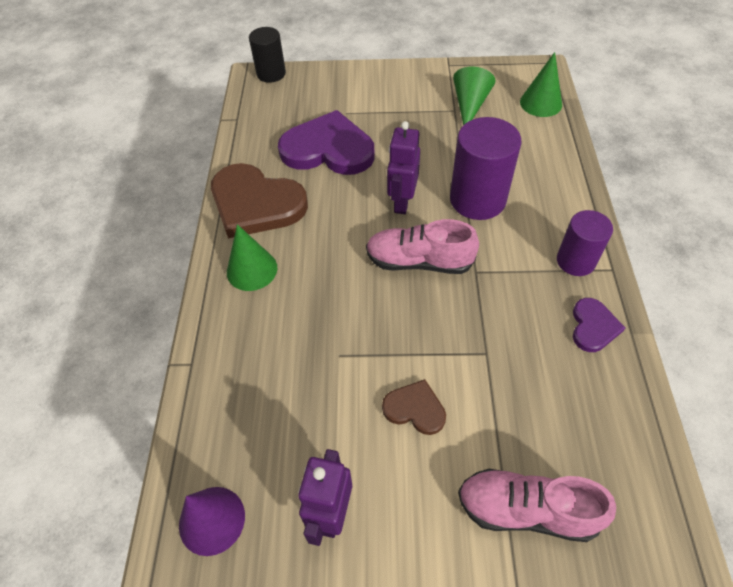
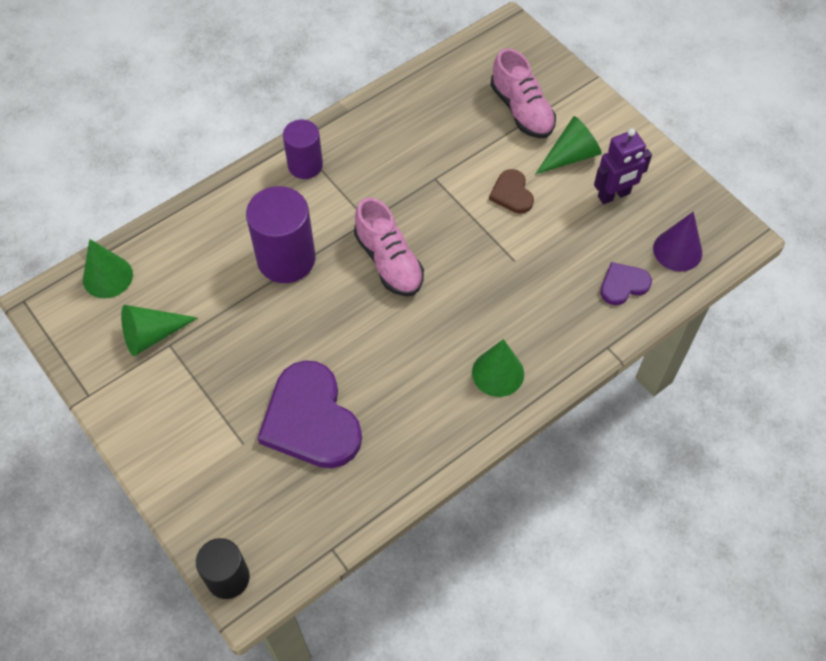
camera: 130 degrees left, 5 degrees up
(256, 204) = (429, 428): brown heart -> none
(402, 202) = (333, 312): purple robot -> none
(419, 511) = (570, 156): none -> green cone
(593, 326) = (361, 131): purple heart -> purple heart (623, 285)

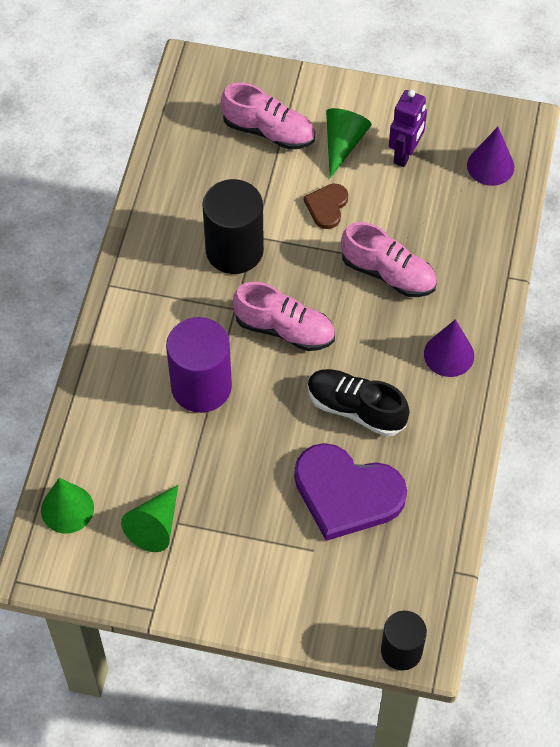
camera: 40 degrees left, 0 degrees up
(305, 165) = (137, 299): purple cylinder -> none
(382, 360) = (356, 409): none -> black shoe
(409, 178) = (234, 250): none -> black cylinder
(498, 373) = (449, 354): green cone -> purple cone
(510, 276) = (388, 273): none -> pink shoe
(512, 193) = (327, 206): brown heart -> brown heart turned 75 degrees clockwise
(623, 285) = (476, 221): purple heart -> none

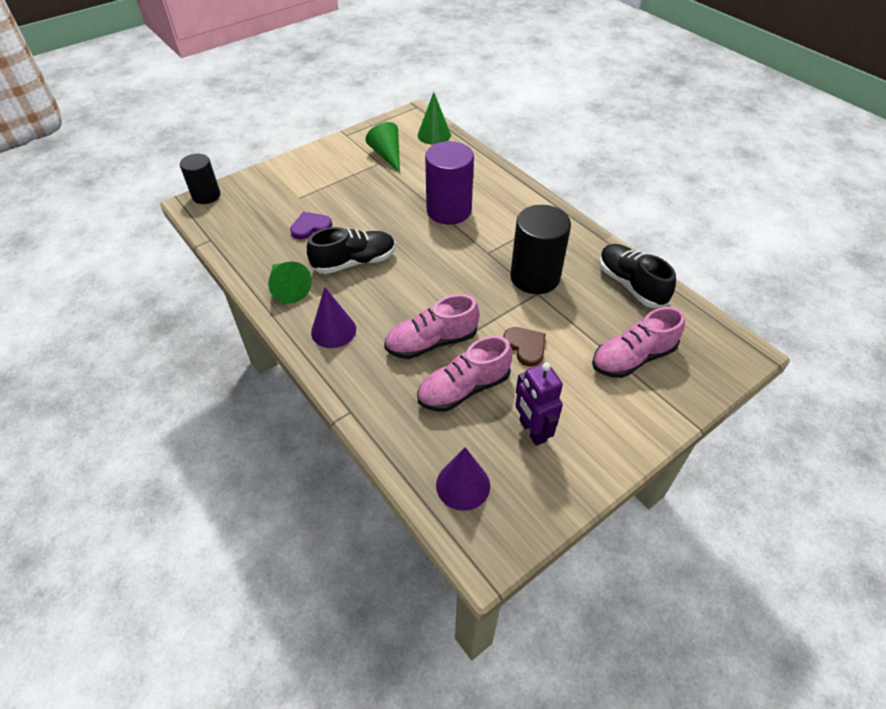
camera: 130 degrees right, 10 degrees down
(176, 175) = (630, 285): none -> black shoe
(285, 329) = (447, 265): pink shoe -> pink shoe (463, 389)
(343, 144) = (580, 396): green cone -> green cone (288, 288)
(346, 493) = (310, 227): purple heart -> purple heart, size x0.49

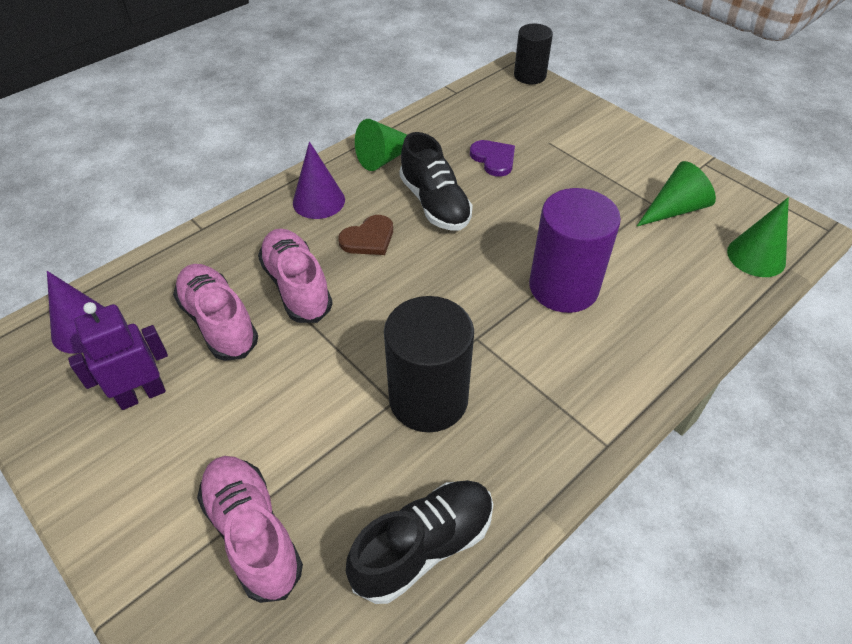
camera: 85 degrees right, 0 degrees up
(525, 346) = (285, 387): brown heart -> brown heart (368, 238)

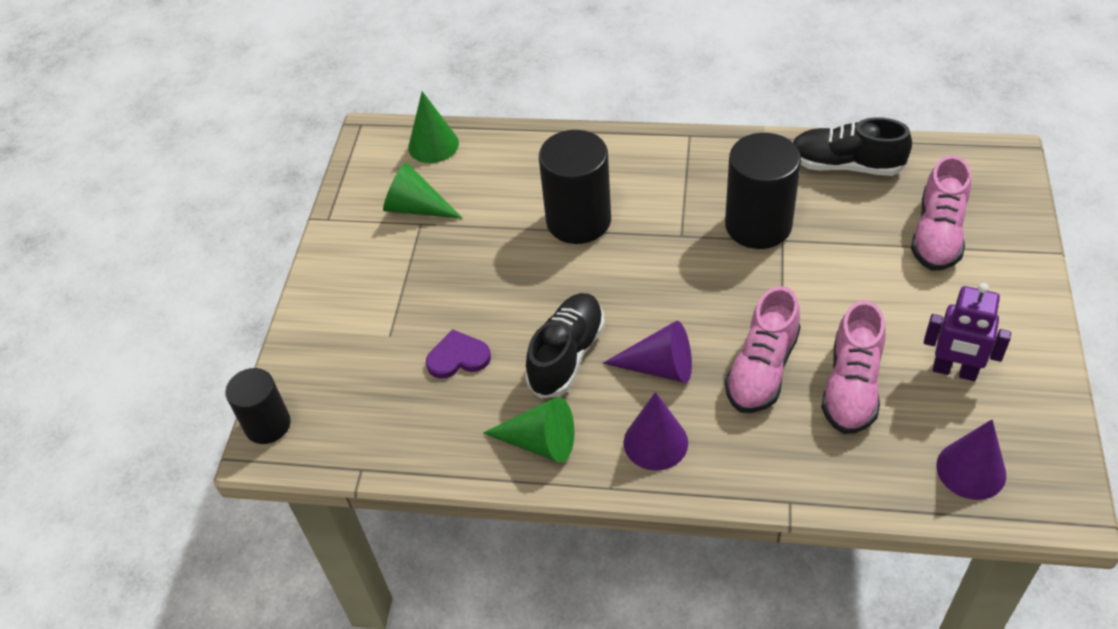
camera: 125 degrees left, 0 degrees up
(368, 238) = (659, 367): brown heart -> purple cone
(493, 159) = (458, 357): purple heart -> purple heart turned 60 degrees clockwise
(563, 287) = (578, 220): purple cylinder -> black cylinder

